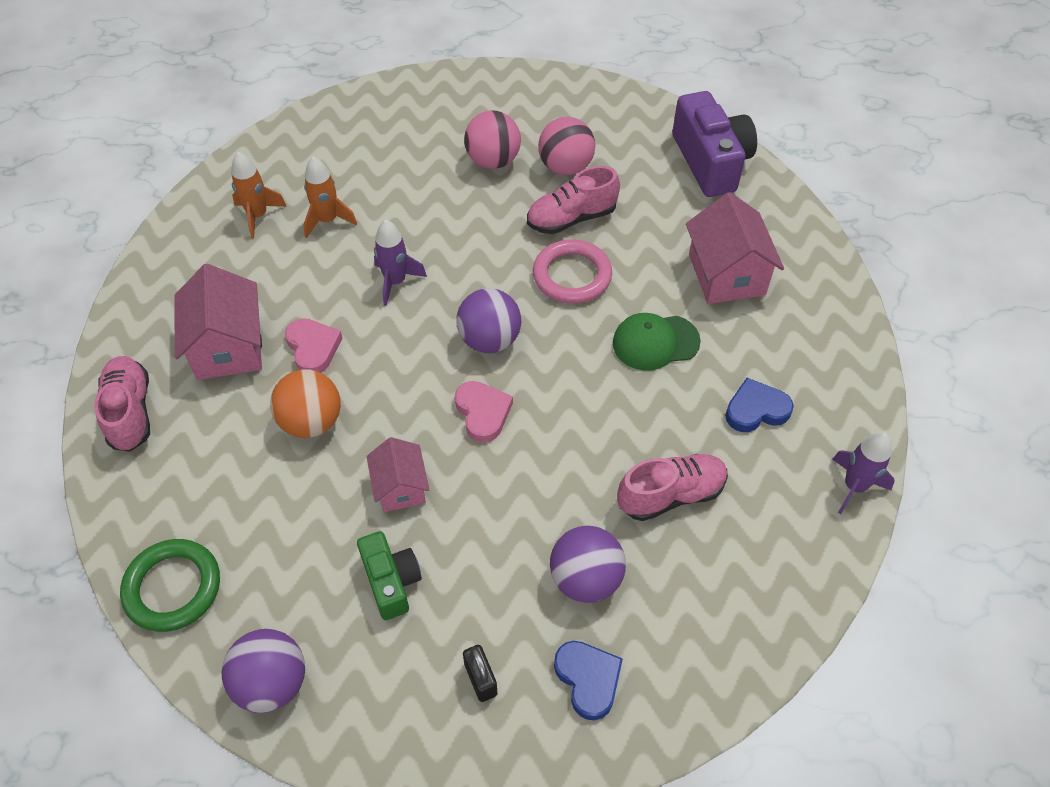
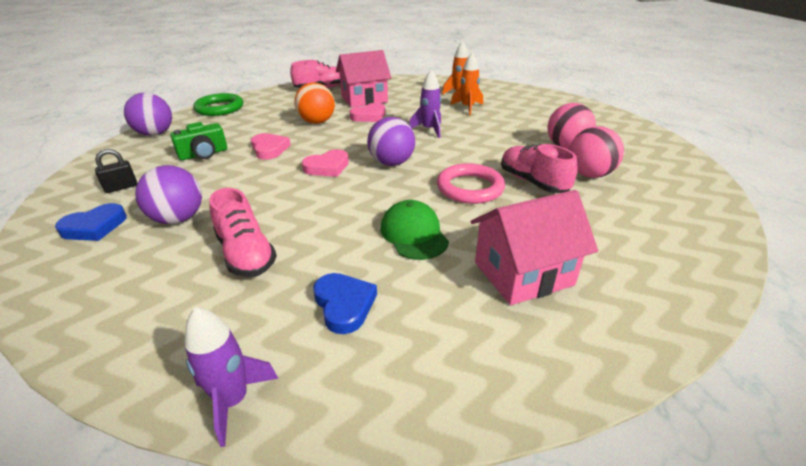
camera: 80 degrees right, 20 degrees down
(400, 487) = (269, 149): pink house -> pink heart
(710, 162) = (684, 253): purple camera -> none

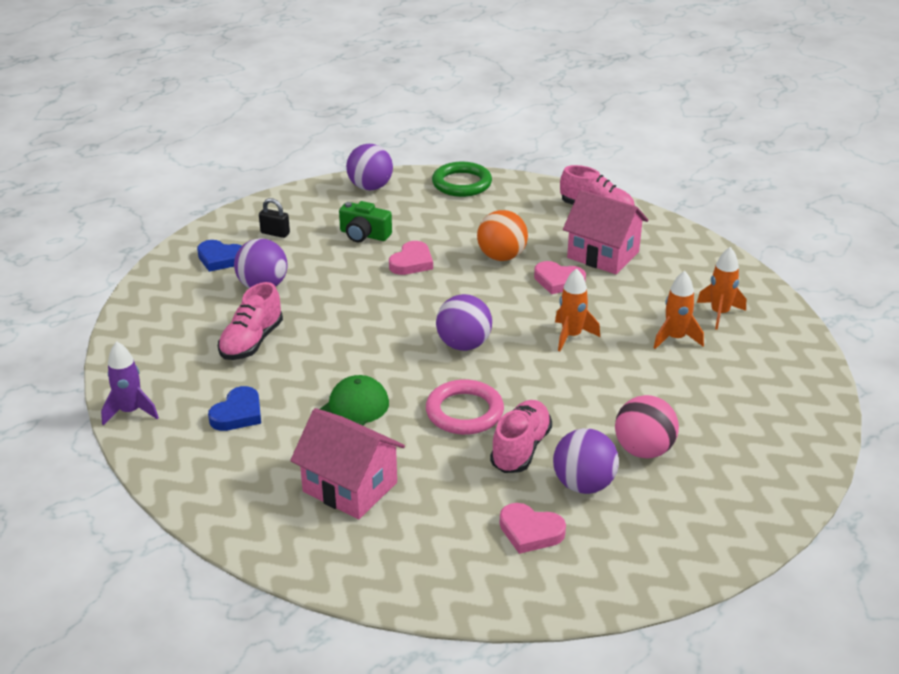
camera: 55 degrees right, 0 degrees up
(327, 167) = (414, 312): pink heart -> pink heart (530, 531)
(429, 130) = (571, 336): purple rocket -> orange rocket
(589, 174) = (583, 484): pink ball -> purple ball

